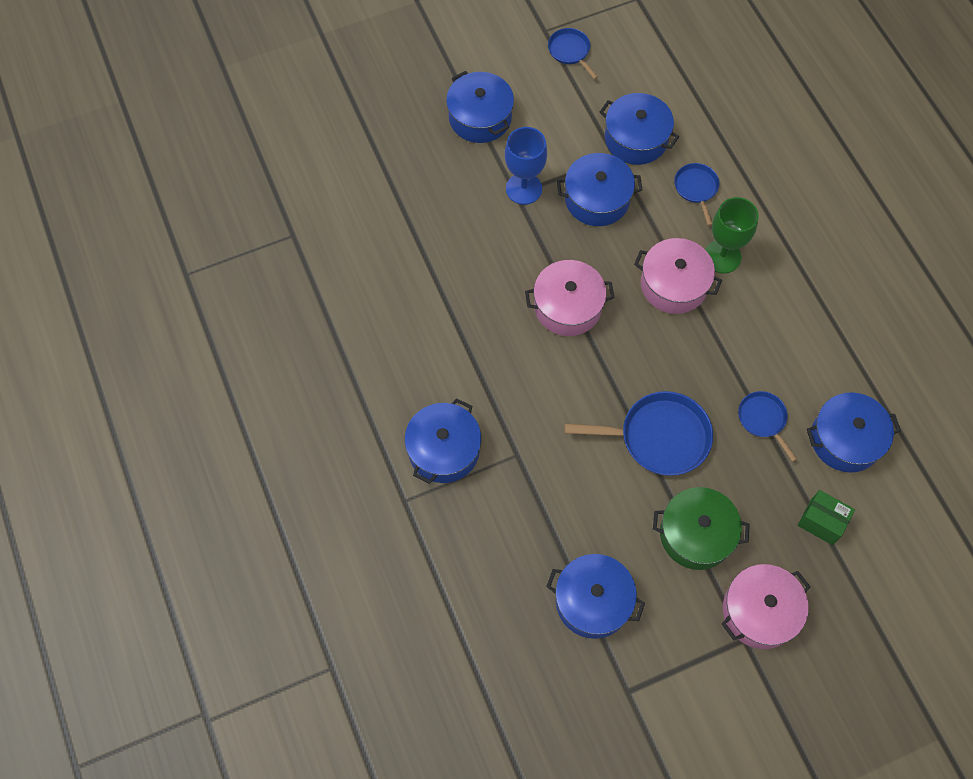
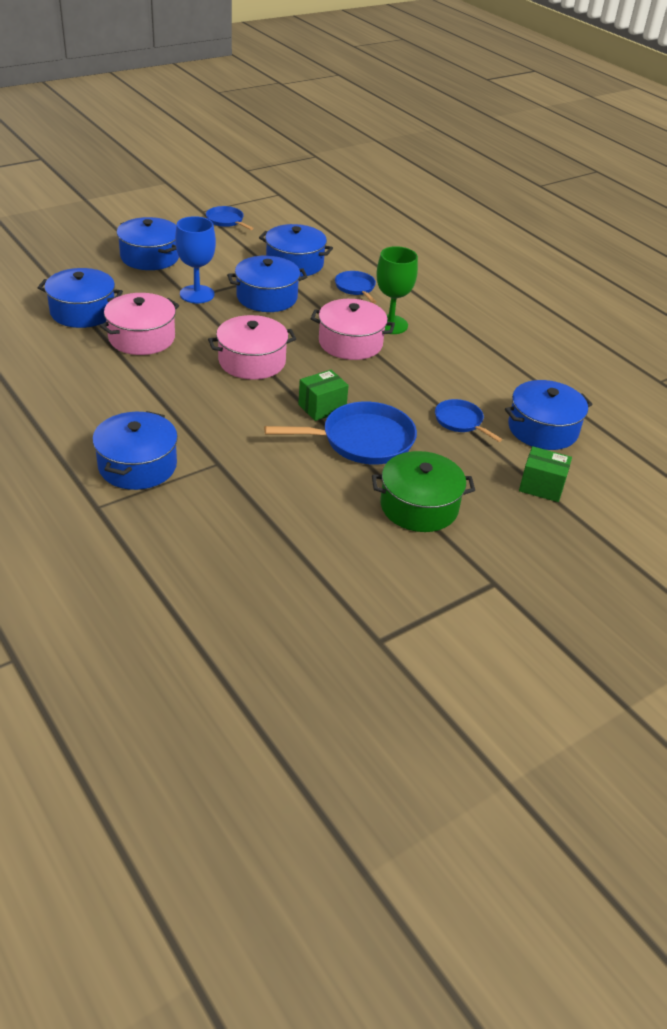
camera: 15 degrees left, 25 degrees down
(593, 601) = (321, 568): blue pot -> blue pot (83, 312)
(627, 385) = (322, 407): none -> green box
(759, 611) = (503, 559): pink pot -> pink pot (142, 338)

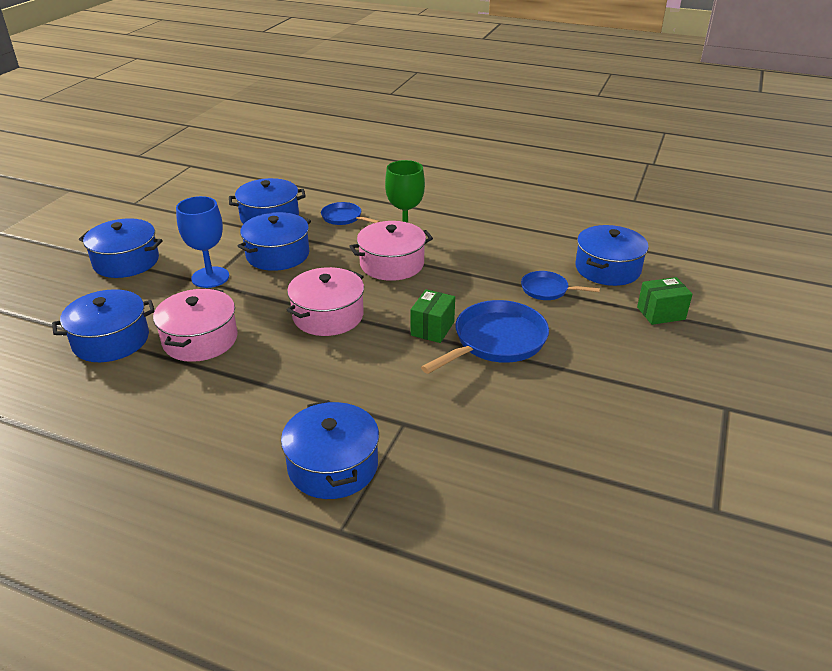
camera: 30 degrees left, 5 degrees down
(226, 221) = (167, 203): blue pan -> none
(419, 506) = (602, 374): green pot -> none

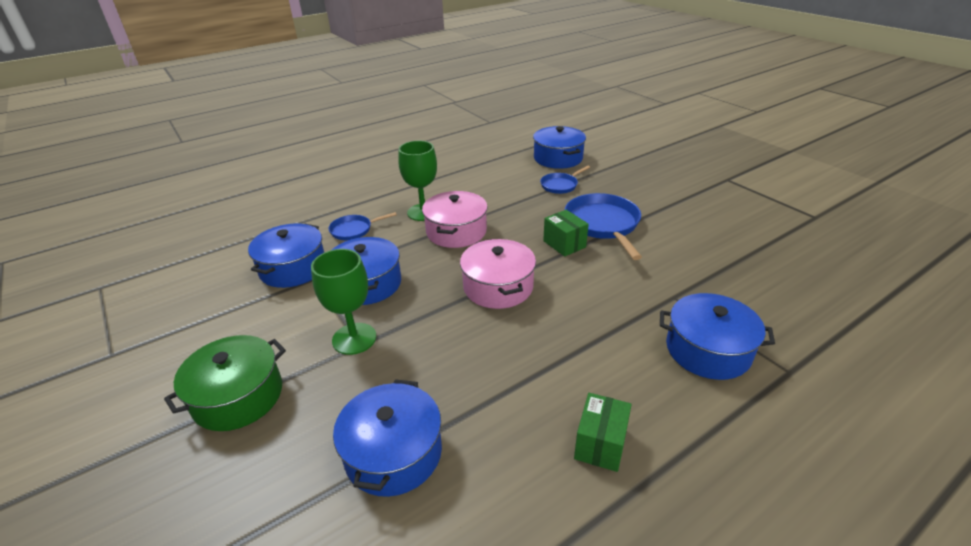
camera: 55 degrees left, 0 degrees up
(126, 261) = (238, 396): blue pot -> green pot
(200, 339) = (460, 378): pink pot -> none
(210, 277) = (354, 338): blue goblet -> green goblet
(661, 313) = (622, 162): green box -> green box (600, 444)

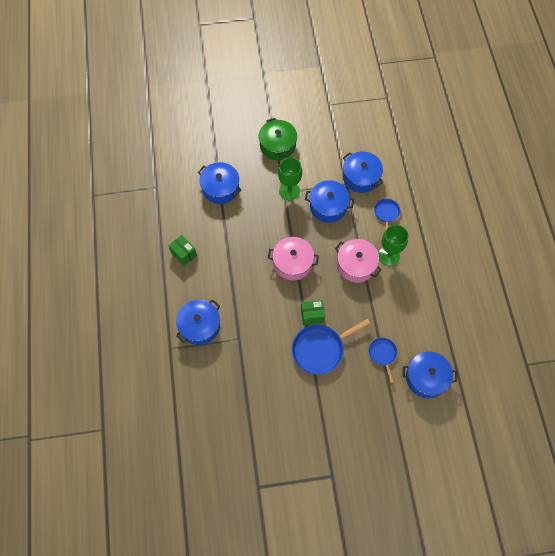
camera: 115 degrees right, 30 degrees up
(603, 224) = (320, 349): blue pan -> blue pan turned 135 degrees clockwise

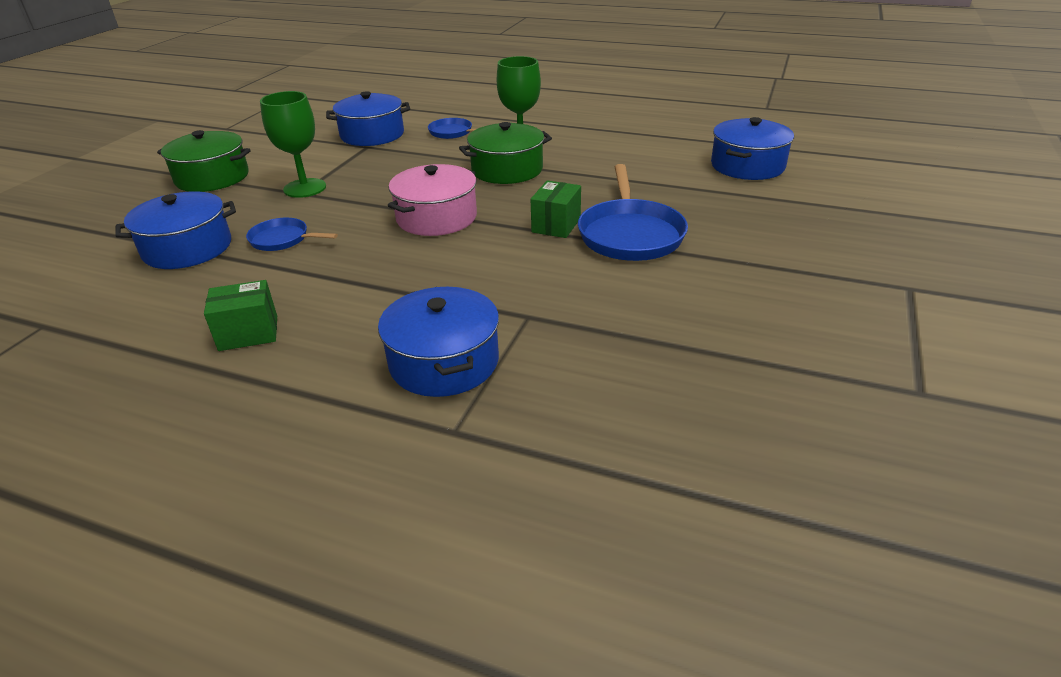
camera: 60 degrees left, 30 degrees down
(328, 206) = (380, 166): blue pot -> none
(356, 265) = (507, 170): pink pot -> green pot
(382, 354) = (683, 186): blue pan -> blue pan (282, 239)

